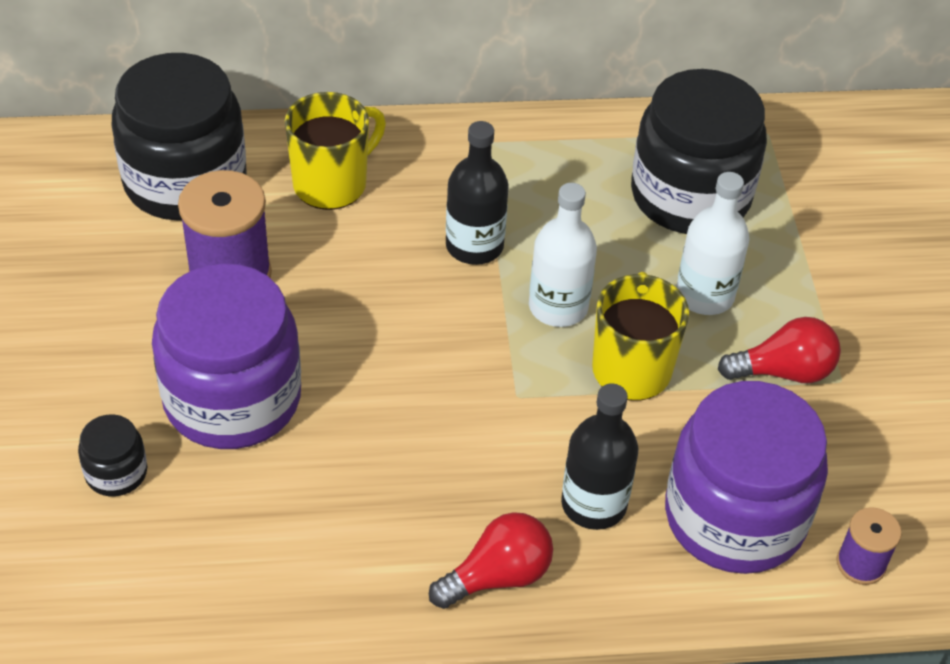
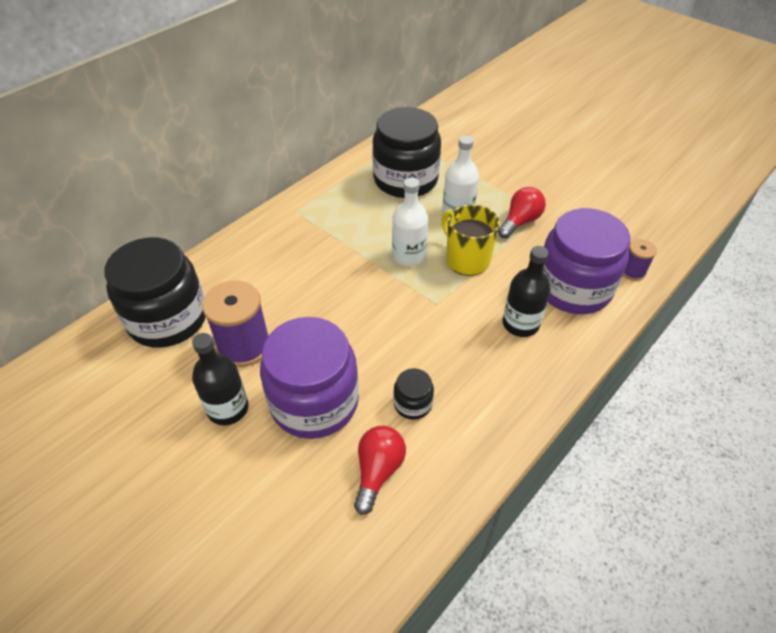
camera: 40 degrees left, 0 degrees up
(116, 472) = (298, 486): black jar -> black jar (412, 404)
(332, 183) = (246, 271): yellow mug -> none
(474, 246) = (344, 255): black bottle -> black bottle (228, 408)
(497, 576) = (523, 384): red light bulb -> red light bulb (378, 471)

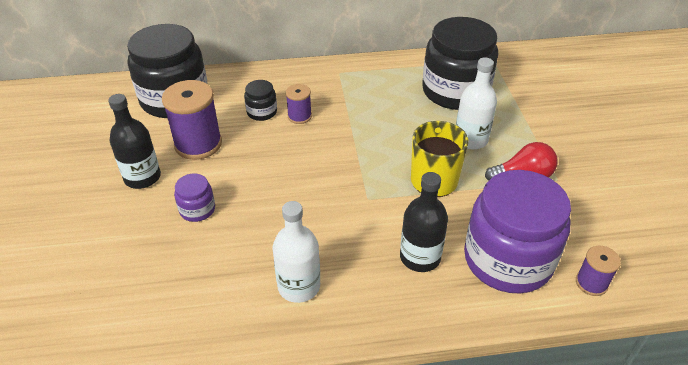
camera: 40 degrees right, 5 degrees down
(306, 268) = (299, 116): none -> purple spool
(314, 402) = (197, 209): purple jar -> purple jar, size x0.44
(378, 471) = (181, 285): red light bulb -> none
(408, 256) = (387, 150): white bottle -> white bottle (299, 286)
(412, 404) = (260, 257): black jar -> black jar (262, 112)

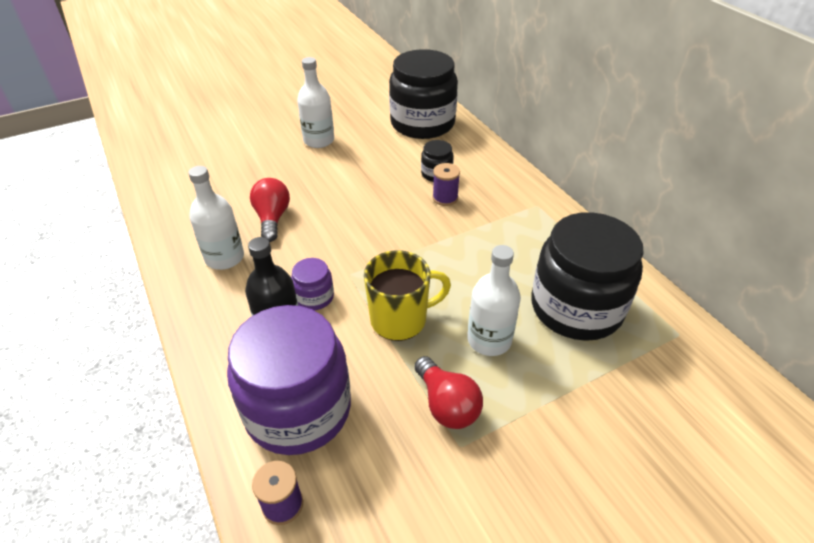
camera: 70 degrees right, 0 degrees up
(142, 177) = (319, 140): black bottle -> white bottle
(197, 209) = (294, 178): purple jar -> purple jar (314, 297)
(198, 144) = (372, 153): purple spool -> none
(256, 238) = (272, 218): none -> red light bulb

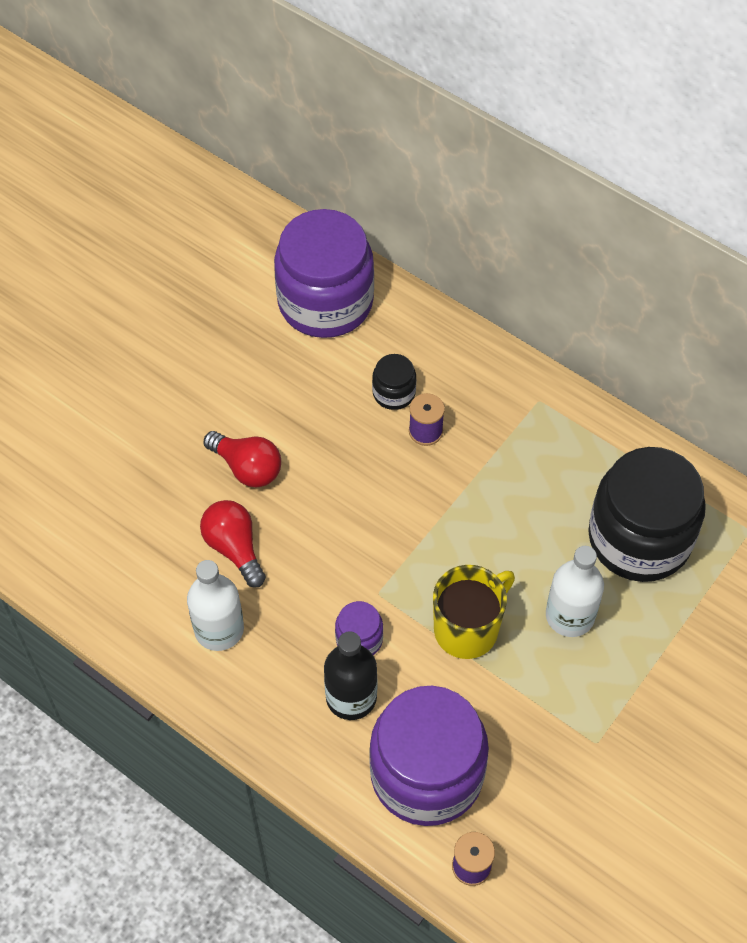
camera: 25 degrees left, 15 degrees up
(319, 140) = (203, 389): white bottle -> none
(422, 123) = (325, 302): black jar -> purple jar
(447, 405) = (564, 707): red light bulb -> red light bulb (247, 468)

